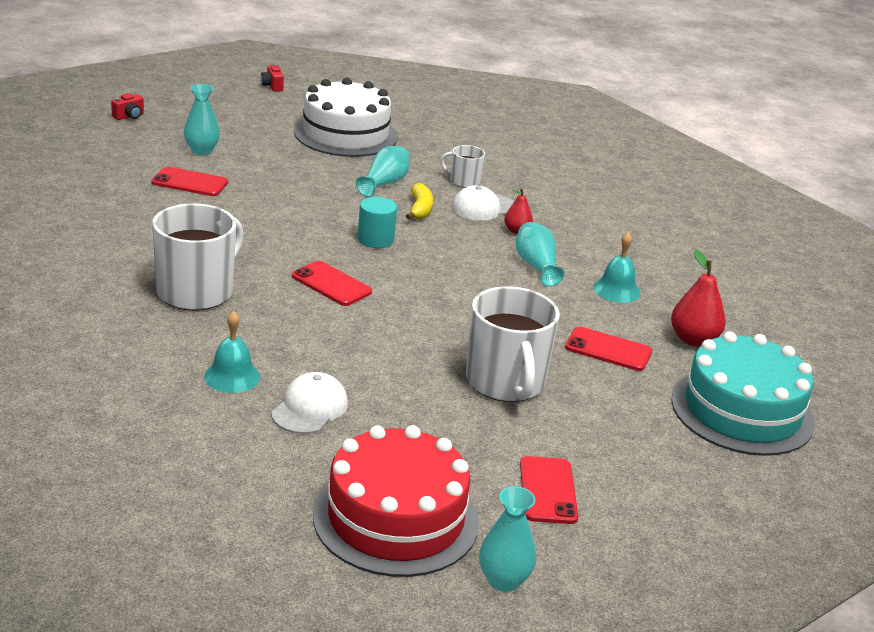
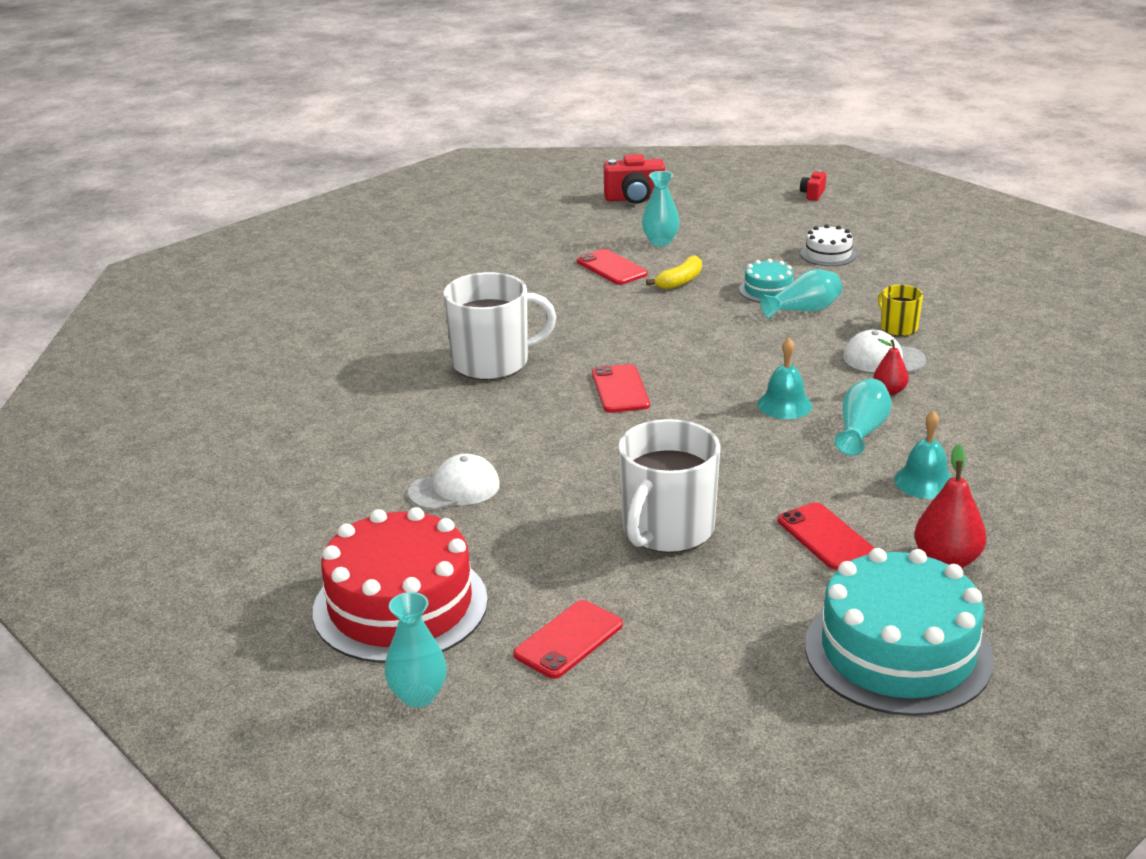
camera: 45 degrees right, 0 degrees up
(129, 116) = (634, 198): red camera -> red camera, size x1.85
(232, 376) = (427, 441): turquoise bell -> turquoise bell (784, 405)
(338, 173) = (768, 290): none -> turquoise cake
(345, 134) = (828, 254): white cake -> white cake, size x0.46
(375, 239) = (720, 360): turquoise cylinder -> none
(420, 209) = (807, 344): yellow banana -> yellow banana (680, 281)
(464, 181) = (898, 327): white mug -> yellow mug

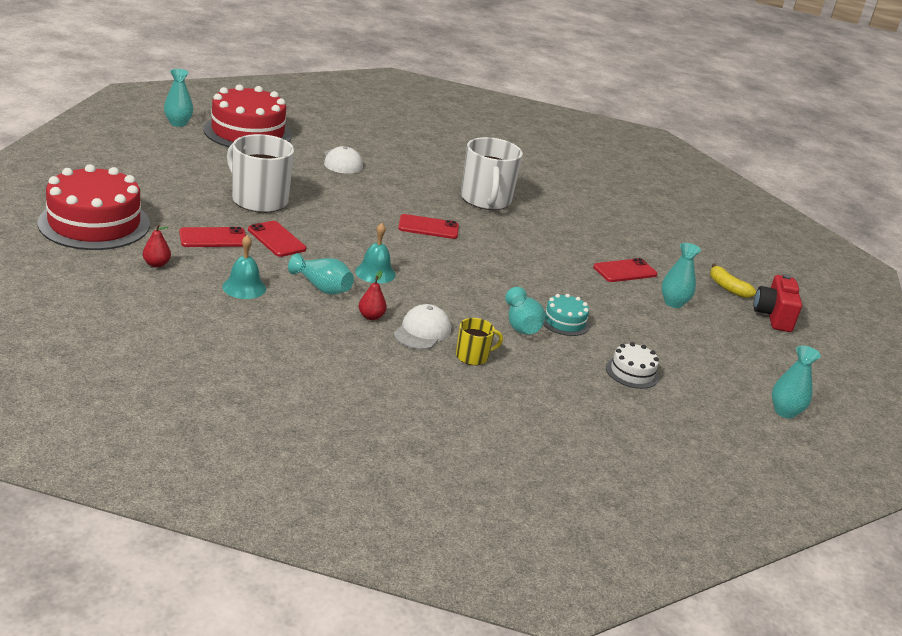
camera: 95 degrees right, 0 degrees up
(569, 640) = (186, 157): red phone -> red phone (276, 239)
(680, 281) = (592, 290): yellow banana -> yellow banana (727, 288)
(812, 194) = (785, 412): red camera -> turquoise vase
(897, 652) = (94, 223): turquoise cake -> red cake
(947, 560) = (156, 264): red pear -> red pear, size x0.60

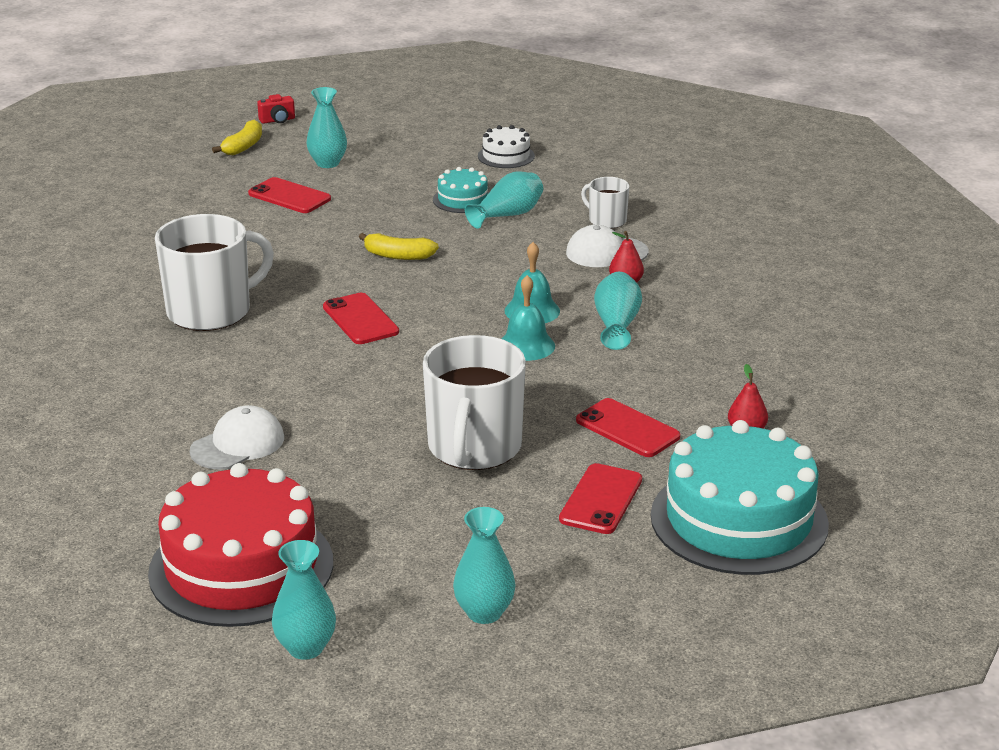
camera: 115 degrees left, 0 degrees up
(94, 223) = (739, 520): red cake -> turquoise cake
(244, 287) = (695, 363): turquoise bell -> turquoise bell (526, 345)
(276, 239) = (558, 391): red phone -> red phone (601, 499)
(473, 356) = (606, 220): yellow mug -> white mug
(498, 267) = (398, 256): none -> yellow banana
(773, 316) = (277, 120): red camera -> red camera, size x0.54
(785, 412) = (462, 96): turquoise vase -> turquoise vase (484, 613)

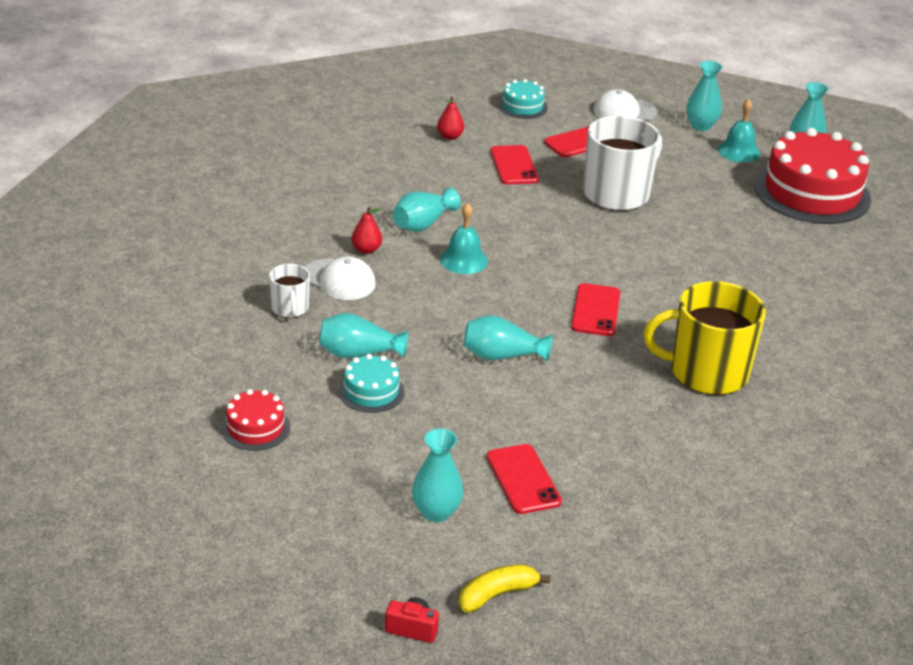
camera: 145 degrees left, 5 degrees up
(211, 311) = (706, 372): white mug -> yellow mug
(238, 444) = (764, 258): white cap -> white cap (624, 111)
(398, 256) = (502, 356): yellow banana -> turquoise vase
(506, 156) = (255, 428): white cake -> red cake
(526, 345) = (503, 238): turquoise bell -> turquoise bell (738, 151)
(739, 520) = (522, 106): turquoise cake -> turquoise cake, size x0.46

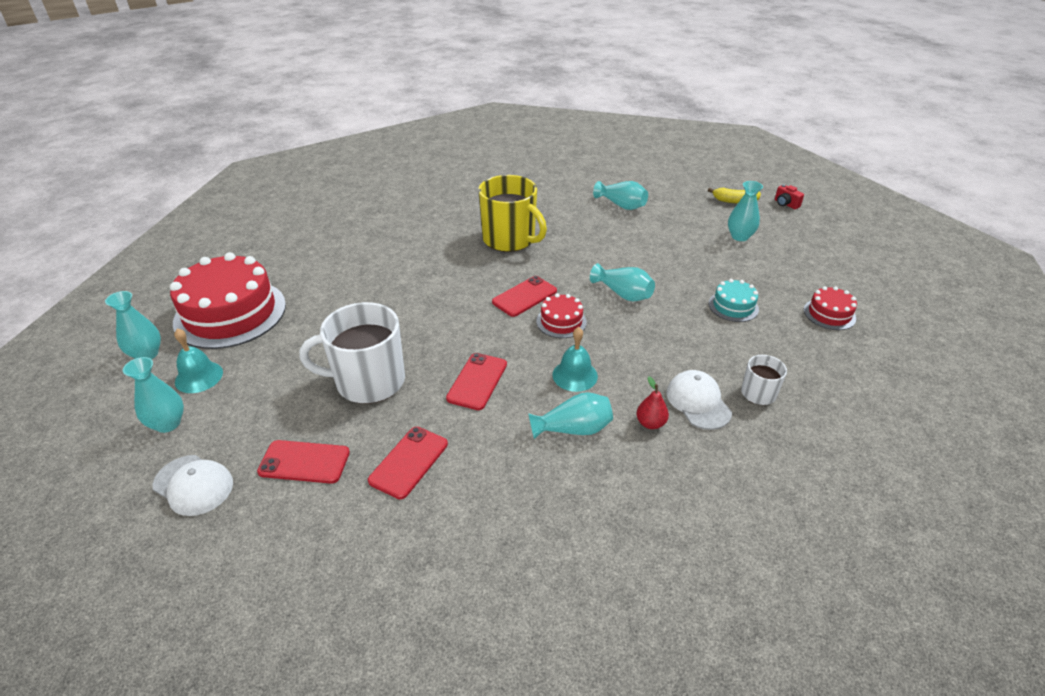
camera: 140 degrees left, 5 degrees up
(358, 353) = (724, 334): turquoise vase -> turquoise vase (621, 205)
(450, 137) = (419, 547): red pear -> none
(522, 106) = (275, 559): turquoise cake -> none
(523, 479) = (678, 233): red phone -> red phone (477, 381)
(529, 300) = (561, 321): none -> red cake

